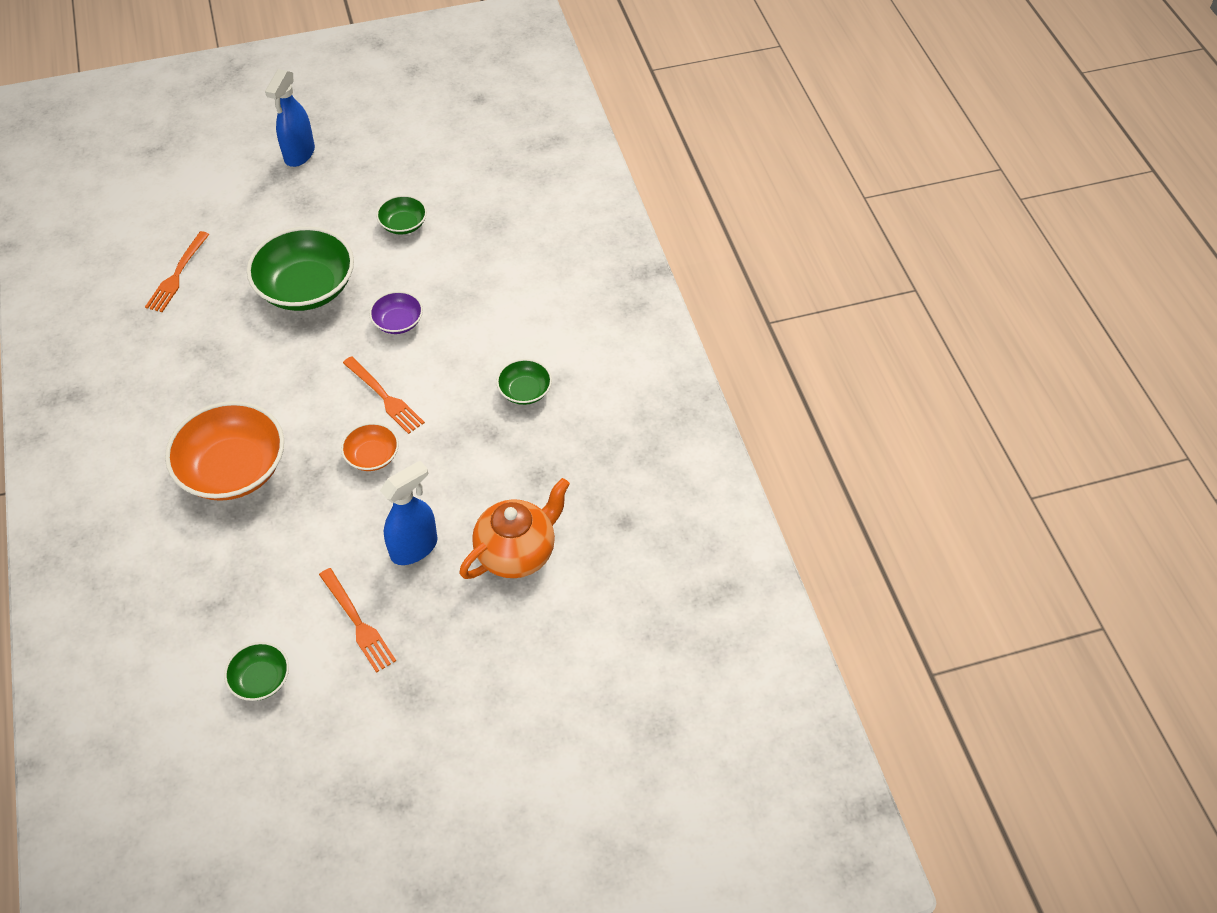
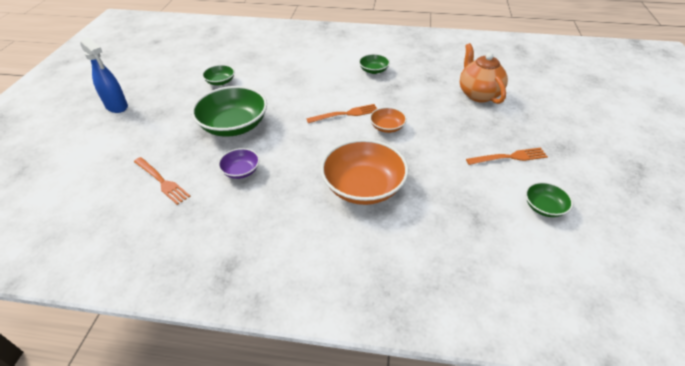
camera: 65 degrees left, 10 degrees down
(398, 322) = (293, 98): purple bowl -> purple bowl (241, 171)
(414, 547) = (462, 126): blue spray bottle -> none

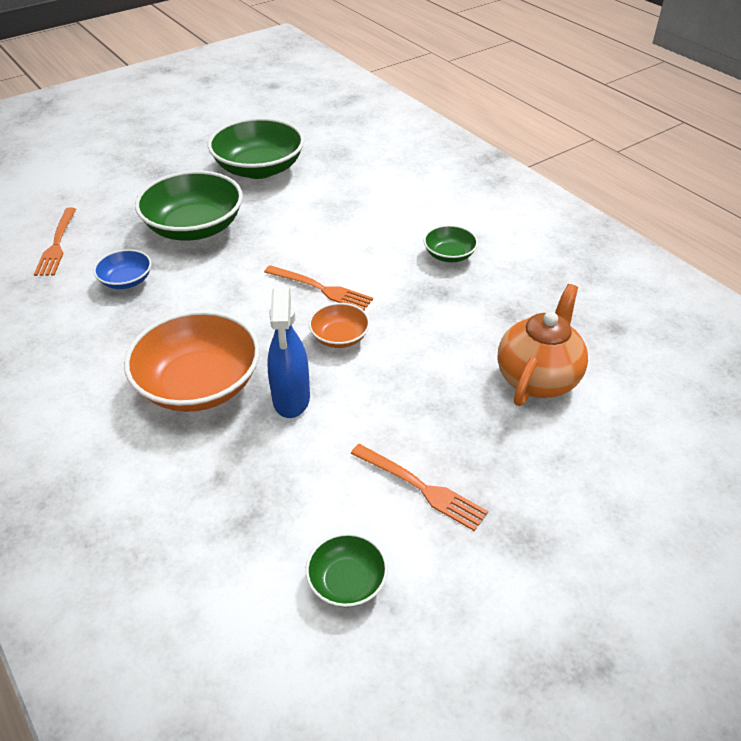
camera: 45 degrees right, 0 degrees up
(117, 106) = (135, 143): blue spray bottle -> blue spray bottle (291, 399)
(220, 82) = (259, 169): green bowl -> green bowl, size x2.01
(241, 171) = (126, 281): purple bowl -> blue bowl

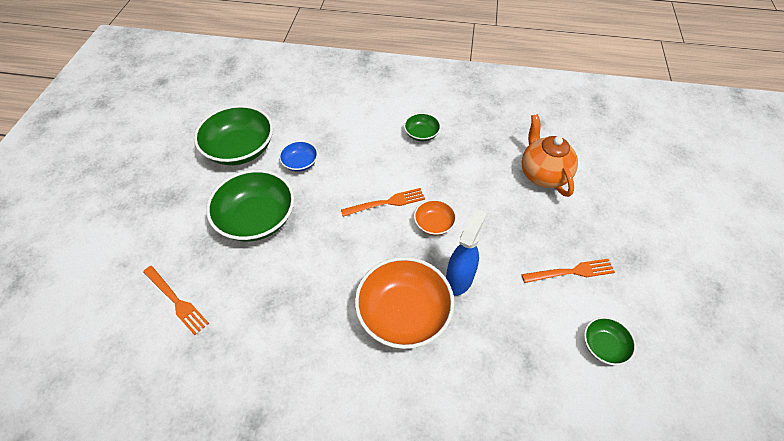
camera: 45 degrees left, 10 degrees up
(126, 281) = (265, 287): blue bowl -> blue bowl (300, 163)
(291, 399) = (459, 279): blue spray bottle -> blue spray bottle turned 105 degrees counterclockwise

